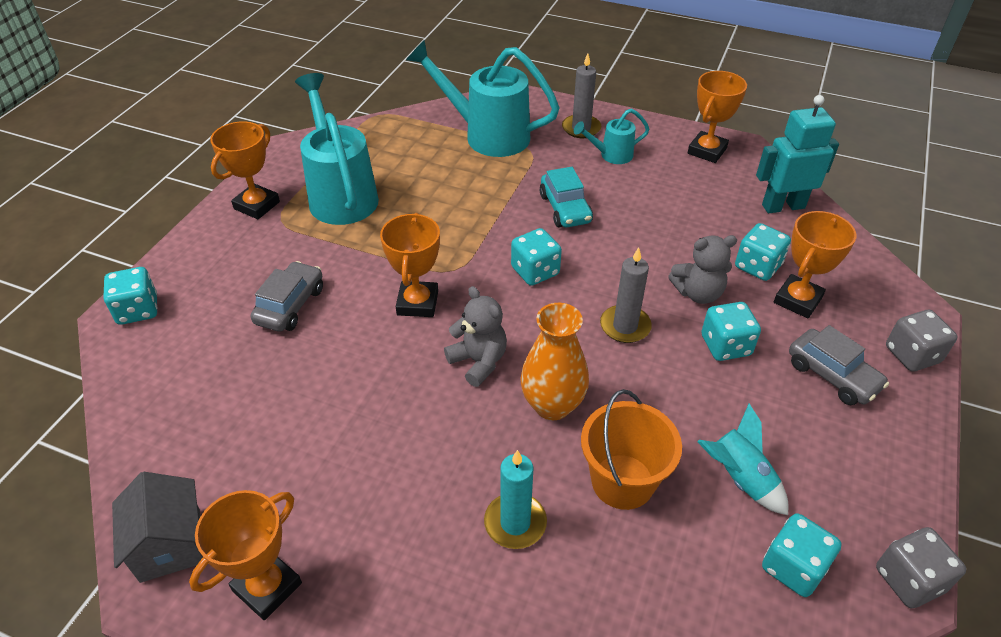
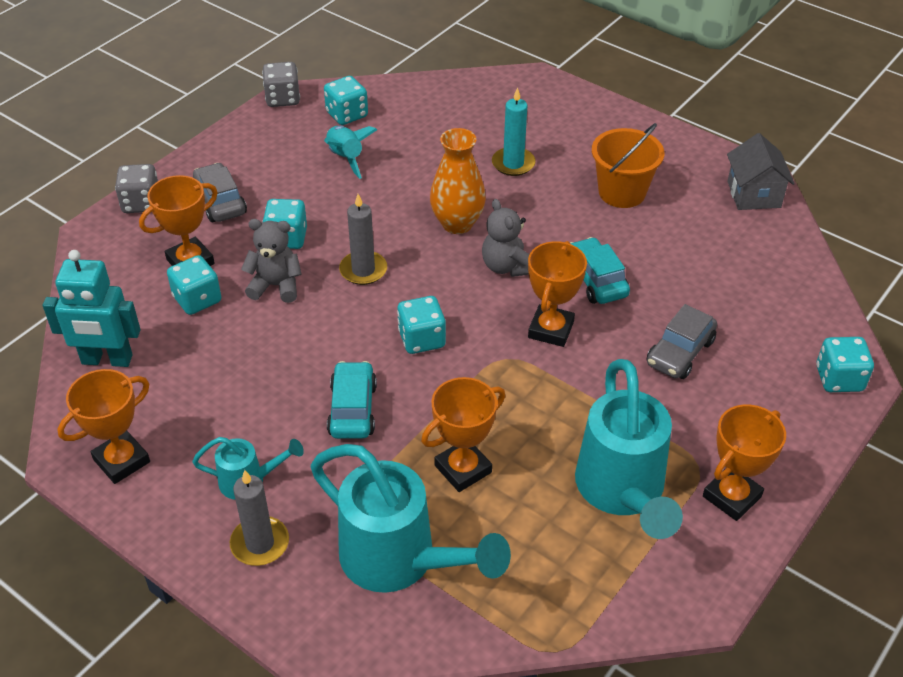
camera: 165 degrees left, 0 degrees up
(267, 587) = (683, 163): orange trophy -> orange trophy (463, 469)
(379, 365) = (595, 280): none -> turquoise car
(622, 481) = (428, 171): orange bucket -> orange bucket (622, 192)

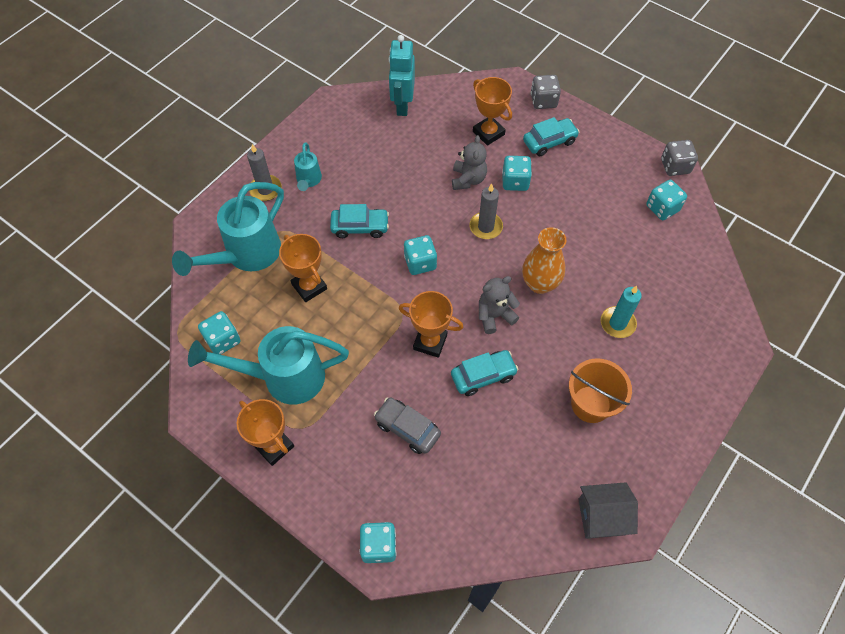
camera: 90 degrees right, 15 degrees up
(122, 461) = (327, 123): orange trophy -> none
(197, 299) = (454, 140): turquoise dice -> turquoise dice (223, 340)
(220, 202) = (549, 142): grey car -> turquoise car
(346, 158) = (608, 210): turquoise rocket -> none

